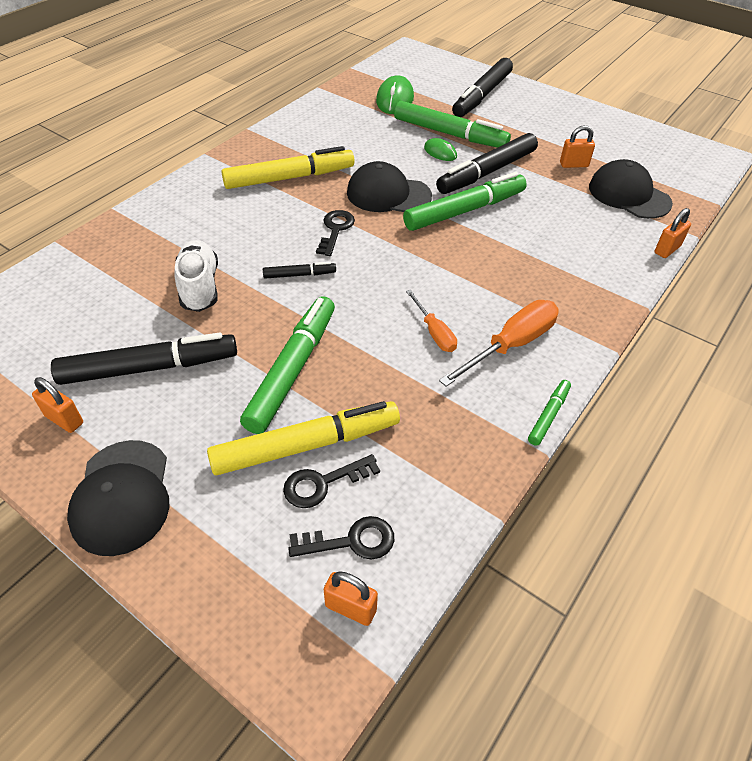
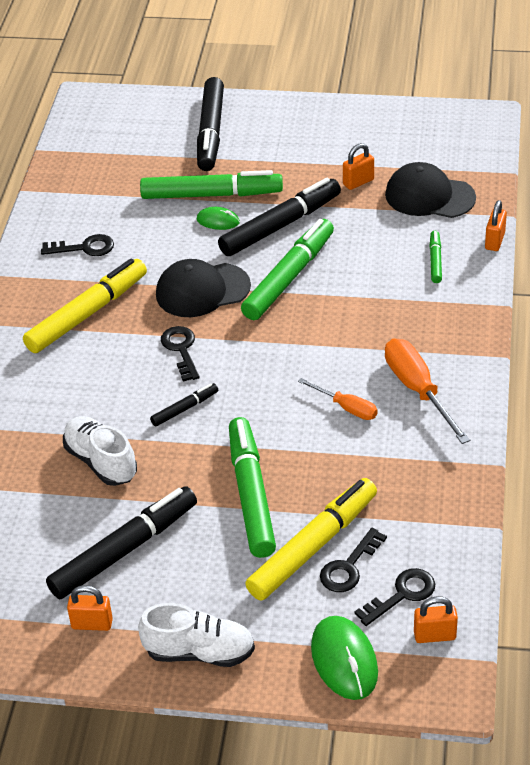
camera: 25 degrees left, 5 degrees down
(122, 497) = (199, 652): black cap -> white shoe
(327, 135) = (84, 248): none -> black key
(395, 99) = (121, 174): green mouse -> green mouse (344, 660)
(486, 172) = (280, 225): black marker -> black marker turned 150 degrees counterclockwise
(511, 345) = (418, 390): orange screwdriver -> orange screwdriver turned 45 degrees counterclockwise
(548, 415) = (485, 435): green marker -> green marker (435, 260)

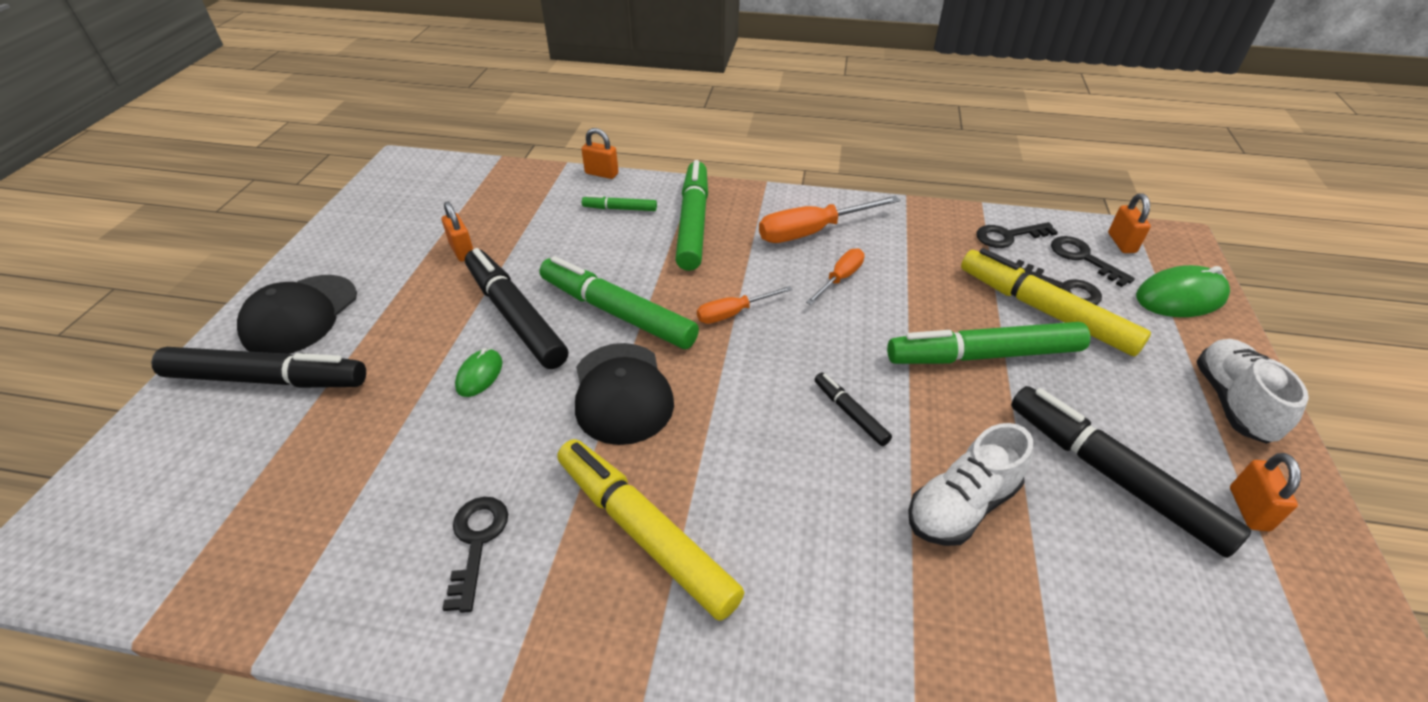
camera: 90 degrees left, 0 degrees up
(181, 349) = (738, 416): black key -> black key (1008, 236)
(211, 195) = (418, 380): green marker -> green marker (693, 223)
(293, 342) = (733, 313): none -> orange screwdriver
(429, 196) = (513, 205): black cap -> black cap (300, 315)

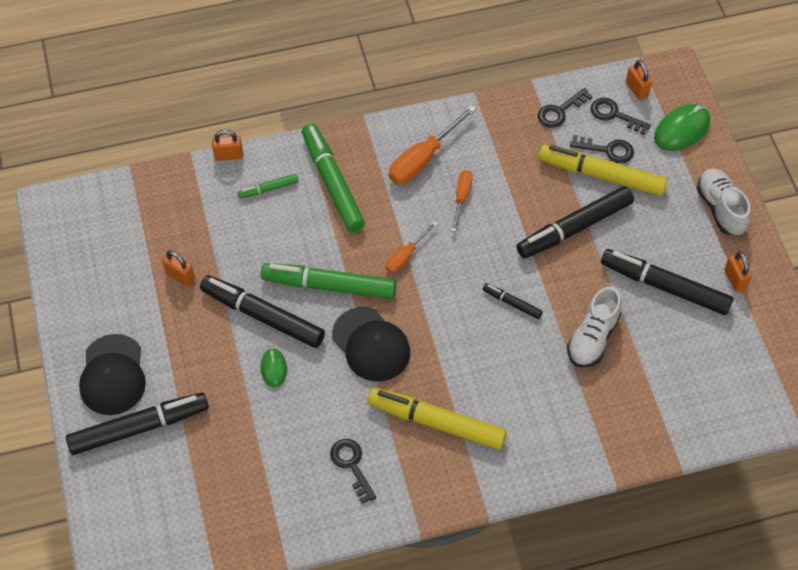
camera: 25 degrees left, 15 degrees up
(984, 355) = (574, 228): green marker -> black marker

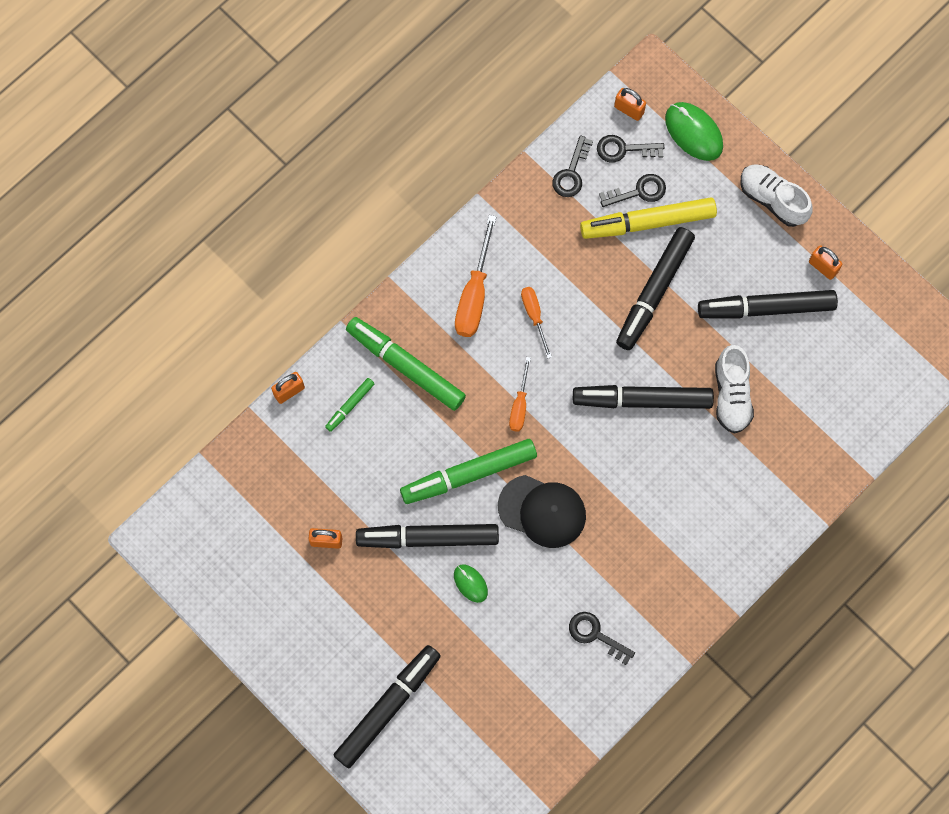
camera: 30 degrees left, 15 degrees up
(113, 375) = (330, 672): black cap -> none
(436, 422) = (644, 553): yellow marker -> none
(512, 303) = (642, 400): black marker -> black marker, size x2.11
(681, 129) = (693, 132): green mouse -> green mouse turned 60 degrees counterclockwise

